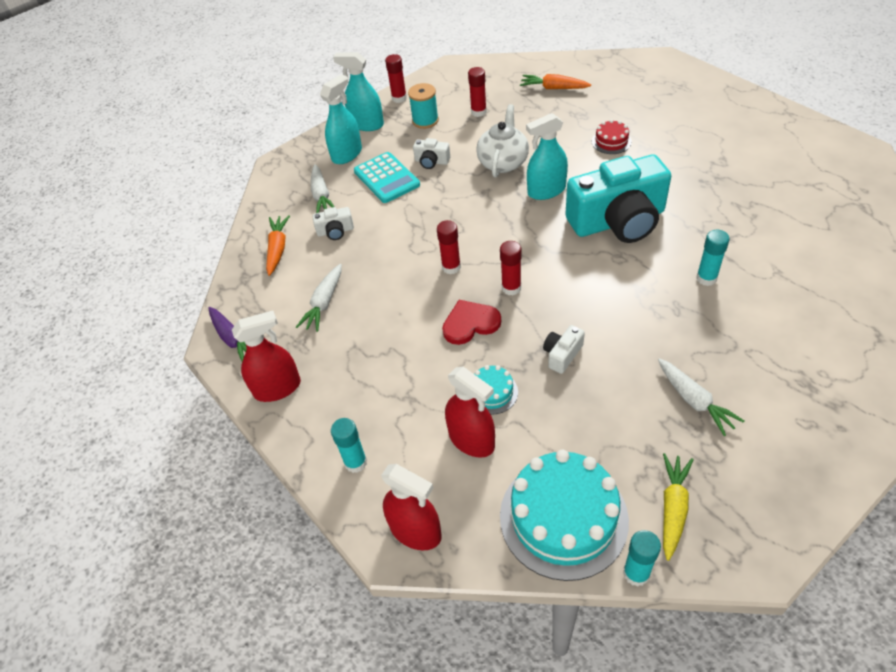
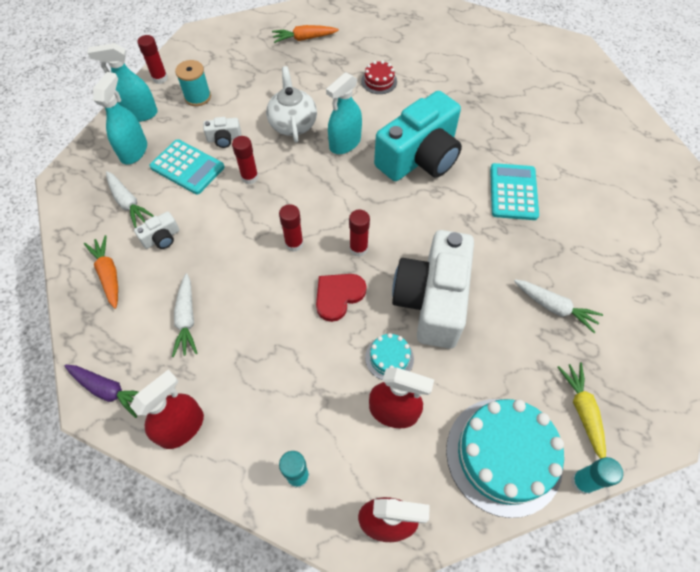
camera: 30 degrees left, 10 degrees up
(478, 112) = (246, 77): red glue stick -> red glue stick (250, 177)
(562, 355) = (432, 300): white camera -> white camera, size x2.48
(706, 278) = (513, 192): turquoise glue stick -> turquoise calculator

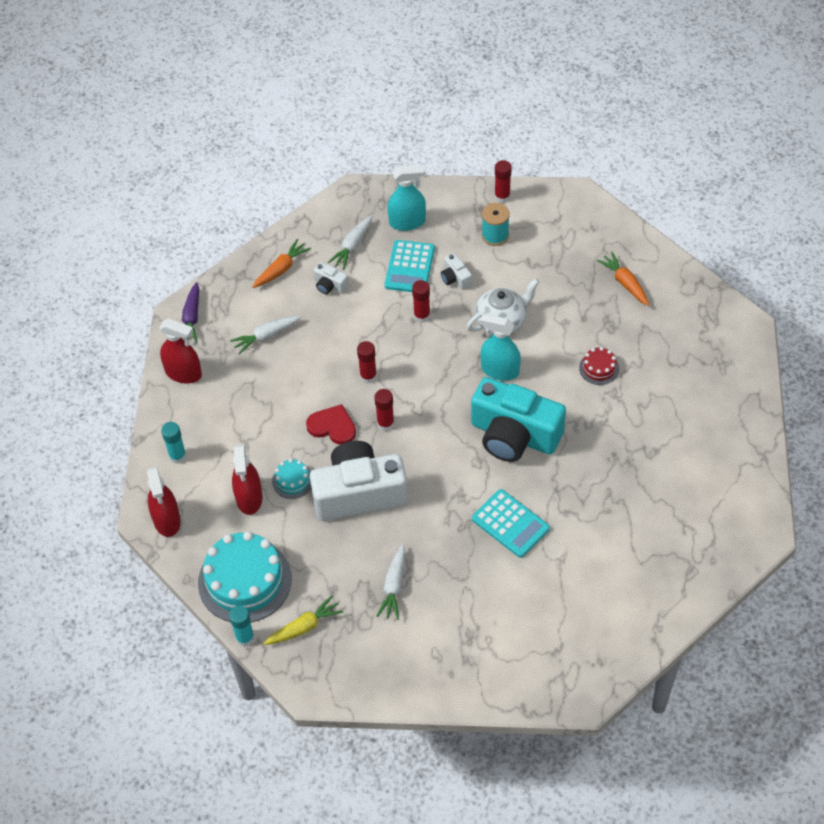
camera: 70 degrees right, 5 degrees down
(139, 114) = (451, 204): turquoise spray bottle -> none
(513, 192) = (510, 524): turquoise calculator -> turquoise calculator turned 60 degrees clockwise

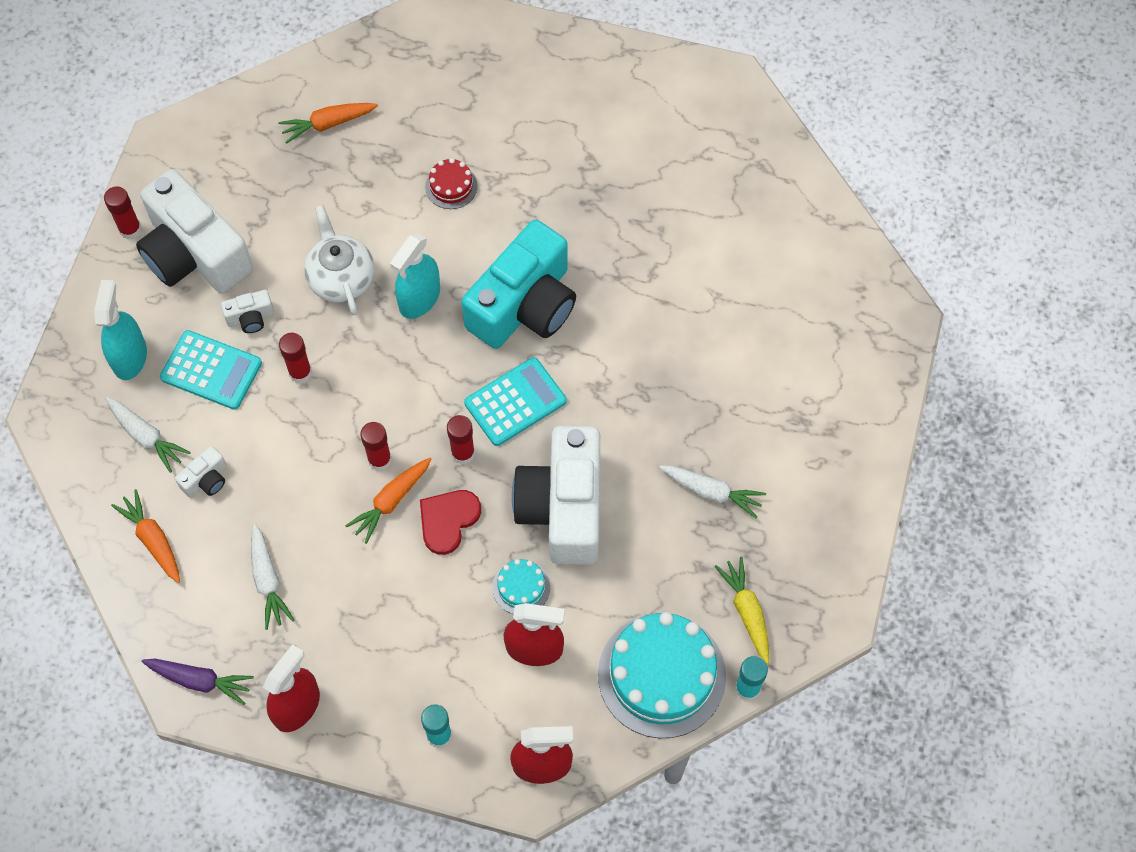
camera: 80 degrees left, 10 degrees up
(339, 390) = (391, 501): none -> orange carrot
(495, 235) = (195, 253): turquoise spool -> white camera
(510, 524) = (653, 339): turquoise calculator -> turquoise calculator (515, 402)

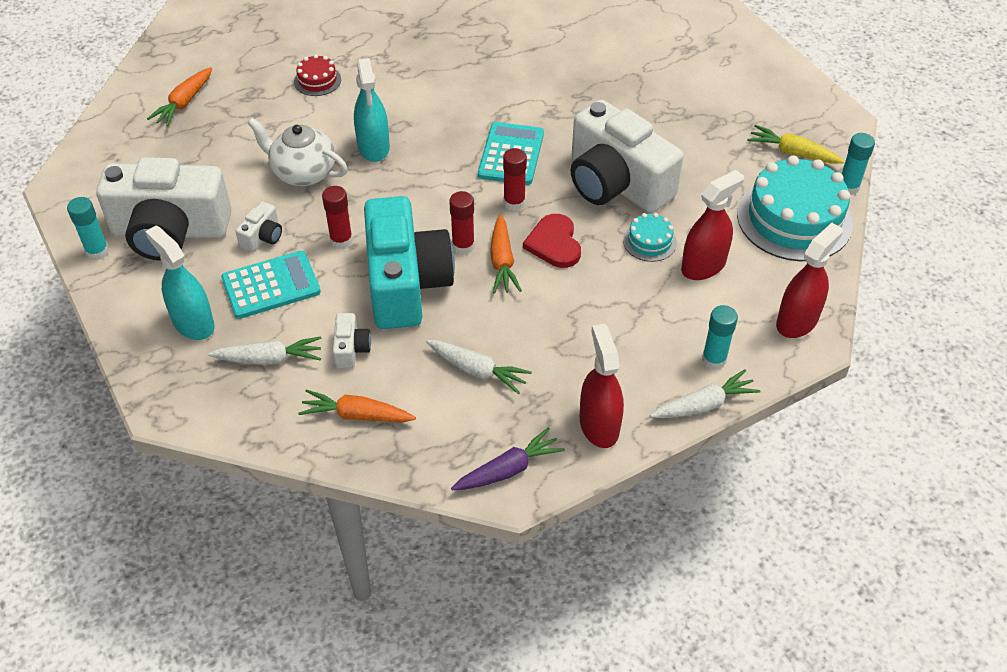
camera: 45 degrees left, 15 degrees down
(130, 229) = (97, 252): red glue stick -> turquoise glue stick
(524, 305) = (449, 105): turquoise camera -> turquoise camera (406, 283)
(711, 492) = (690, 114): white carrot -> white carrot (703, 405)

